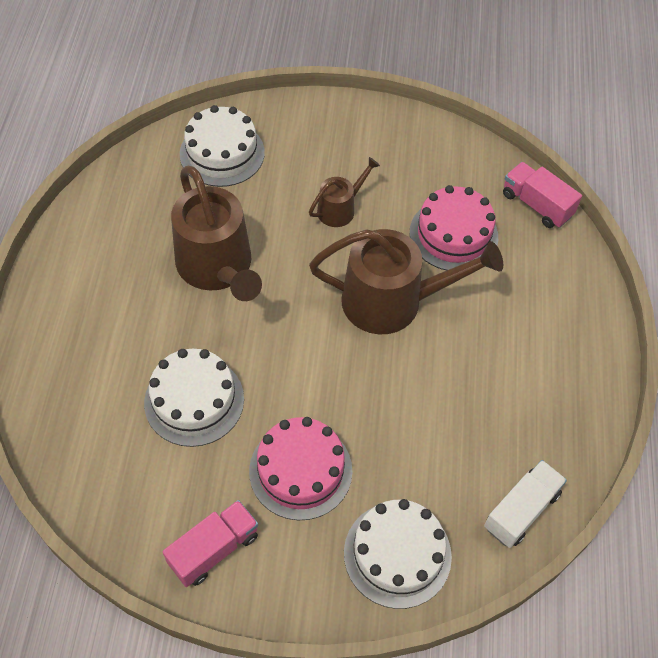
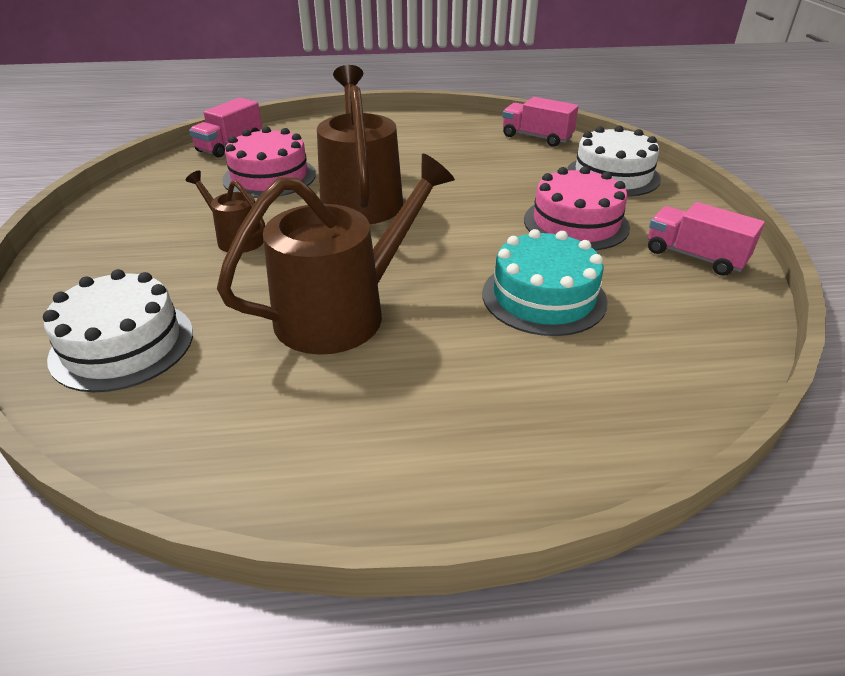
camera: 100 degrees left, 20 degrees down
(194, 400) = (544, 297): white cake -> turquoise cake
(521, 510) = (536, 137): white truck -> pink truck

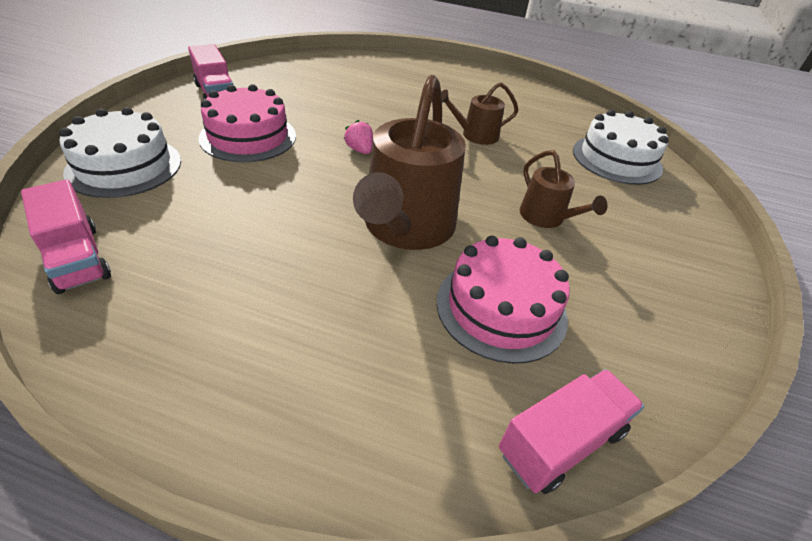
camera: 160 degrees left, 5 degrees up
(342, 313) = (475, 135): brown watering can -> brown watering can, size x0.51
(460, 245) = (360, 150): none -> pink strawberry
(544, 297) = (345, 106): turquoise cake -> none

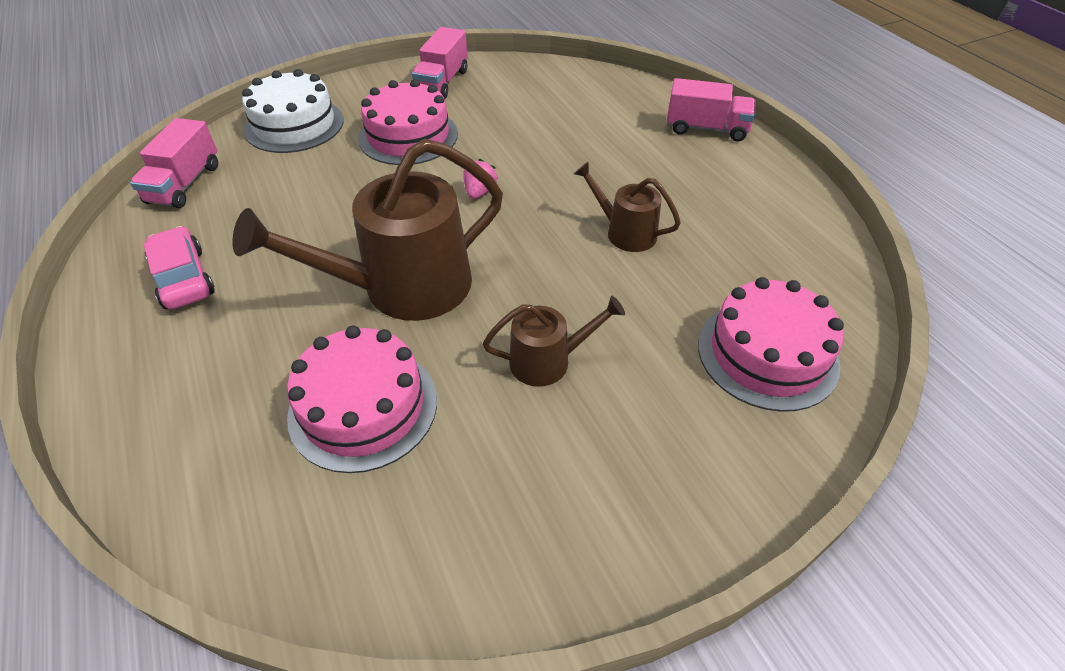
camera: 50 degrees right, 5 degrees up
(215, 325) = (184, 278): none -> pink car
(546, 217) = (547, 361): brown watering can -> brown watering can turned 120 degrees counterclockwise
(561, 442) = (235, 533): pink truck -> pink truck (706, 129)
(616, 159) = (767, 354): white cake -> pink cake

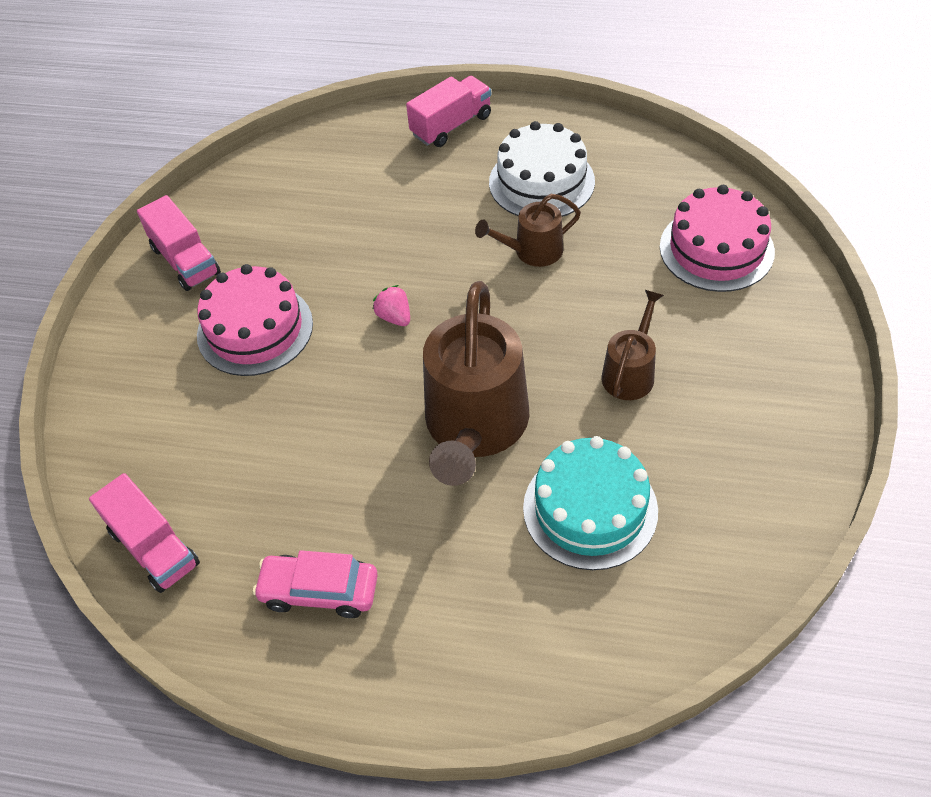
camera: 50 degrees left, 5 degrees up
(294, 125) = (136, 414): white cake -> white cake (541, 182)
(363, 407) = (590, 509): pink cake -> turquoise cake

